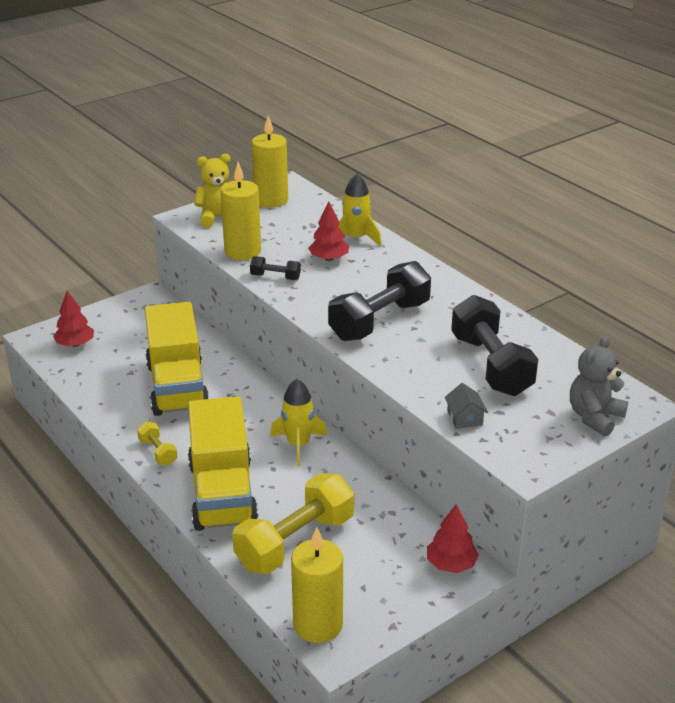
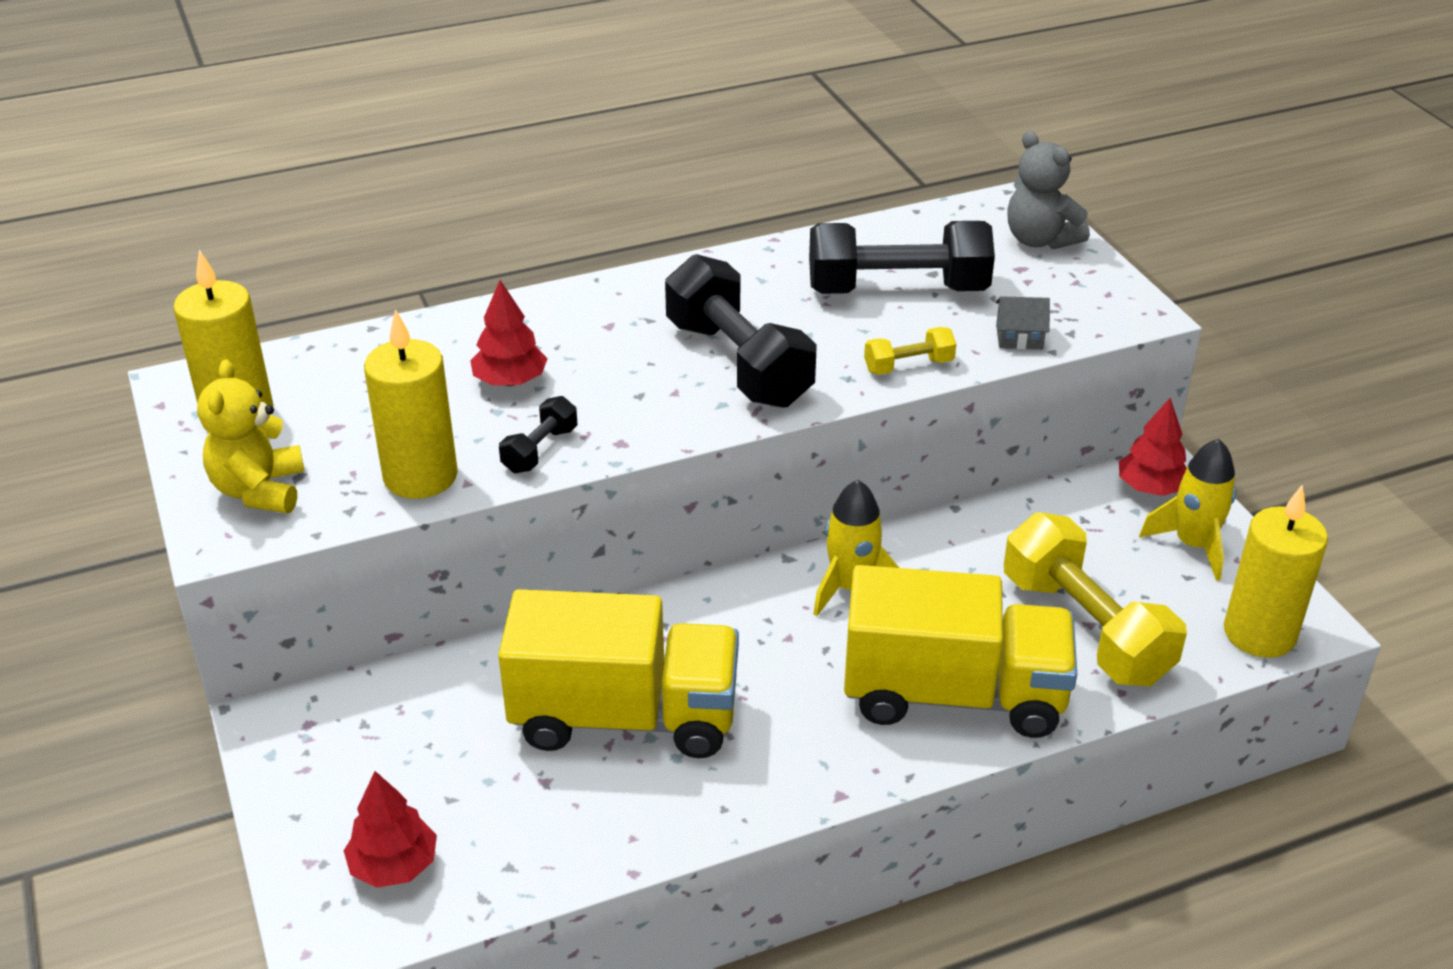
camera: 75 degrees left, 5 degrees up
(158, 452) = (818, 765): yellow dumbbell -> yellow dumbbell (908, 366)
(356, 238) = (457, 341): yellow rocket -> yellow rocket (1193, 545)

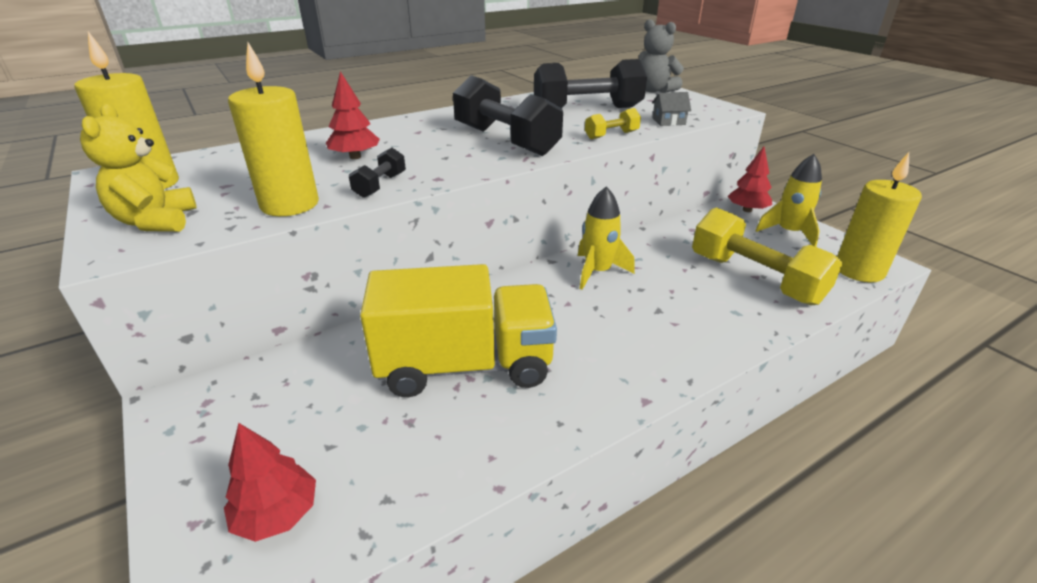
camera: 10 degrees left, 5 degrees down
(953, 694) = (693, 324): yellow truck -> none

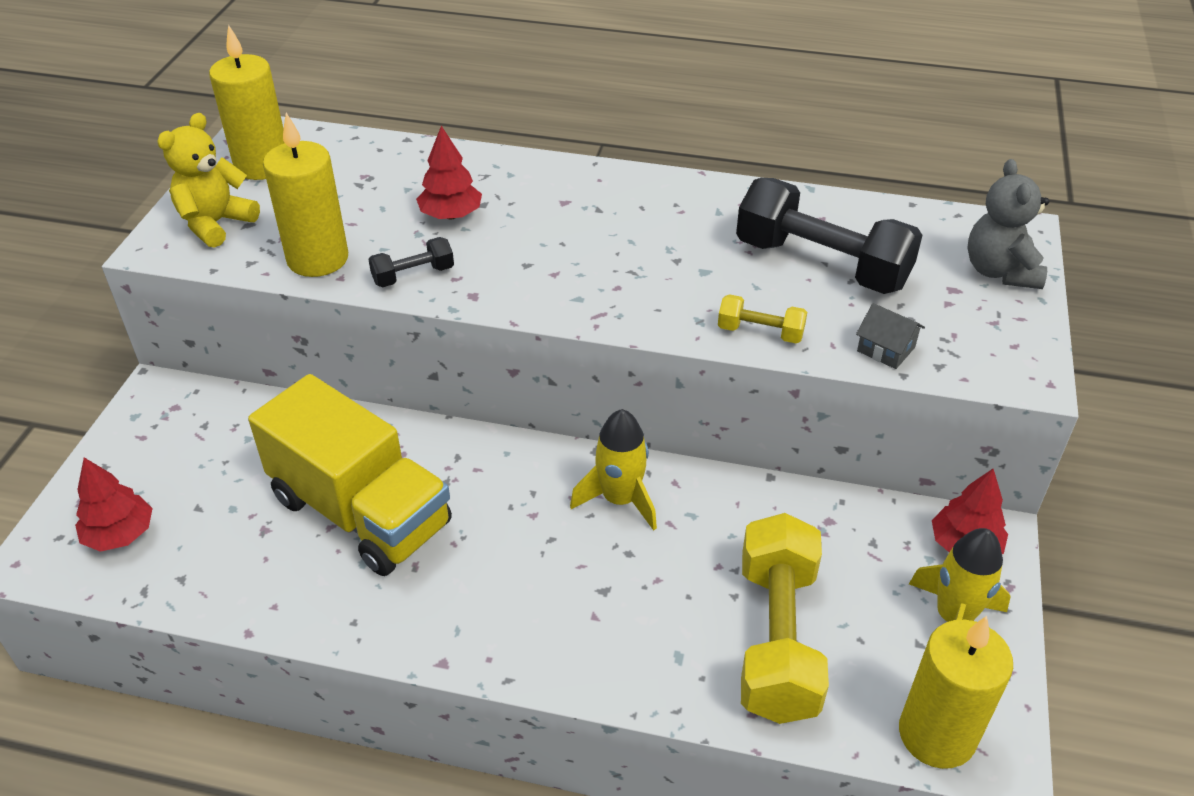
camera: 45 degrees right, 10 degrees up
(505, 140) = (626, 271): black dumbbell -> none

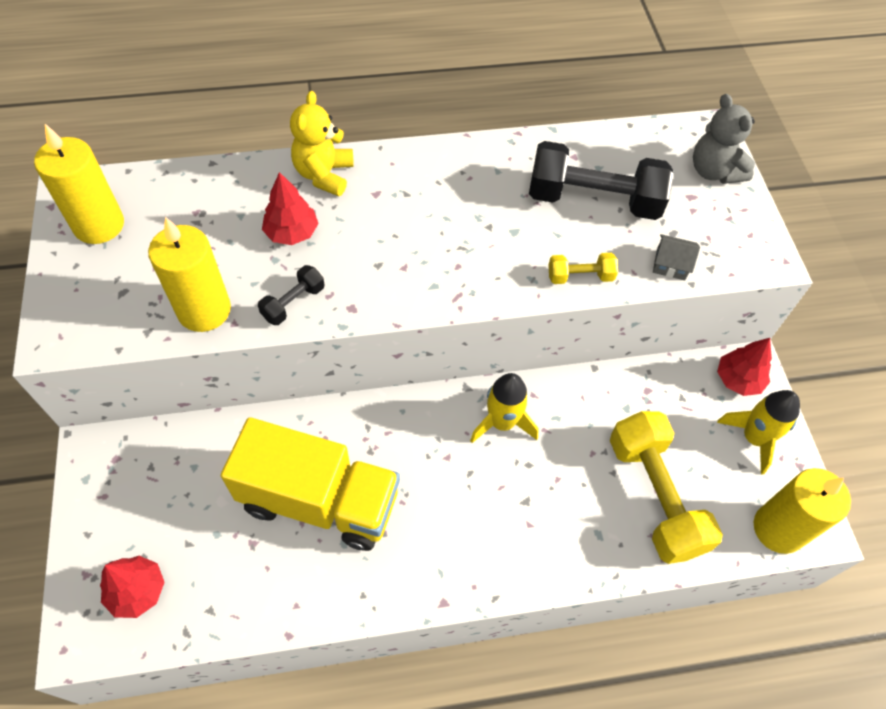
camera: 25 degrees left, 15 degrees up
(215, 224) = (92, 300): yellow teddy bear -> yellow teddy bear (324, 175)

